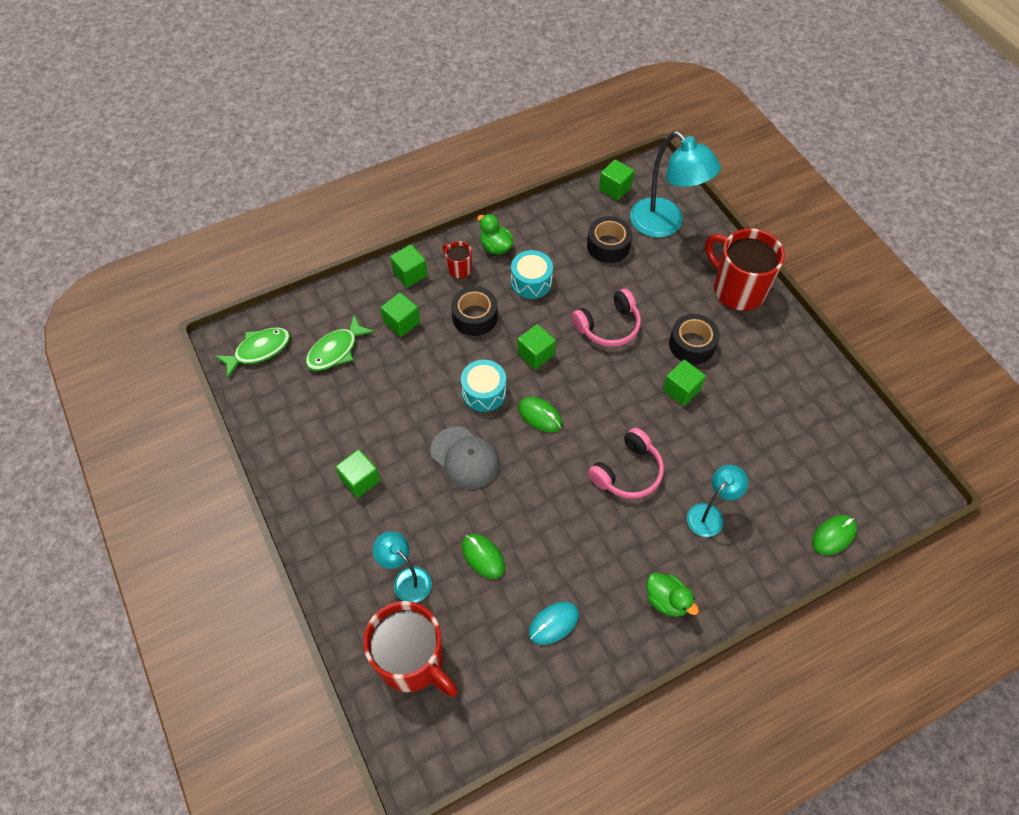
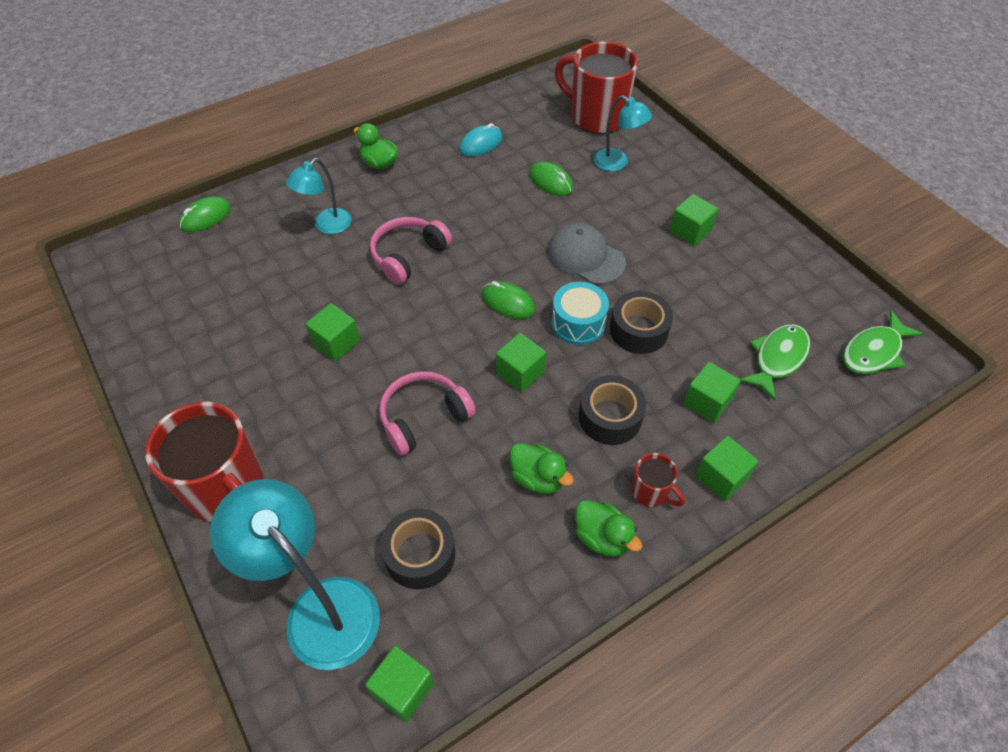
camera: 175 degrees right, 5 degrees down
(531, 282) = (538, 478): turquoise drum -> green duck
(692, 345) = (312, 400): black tape -> black tape (638, 330)

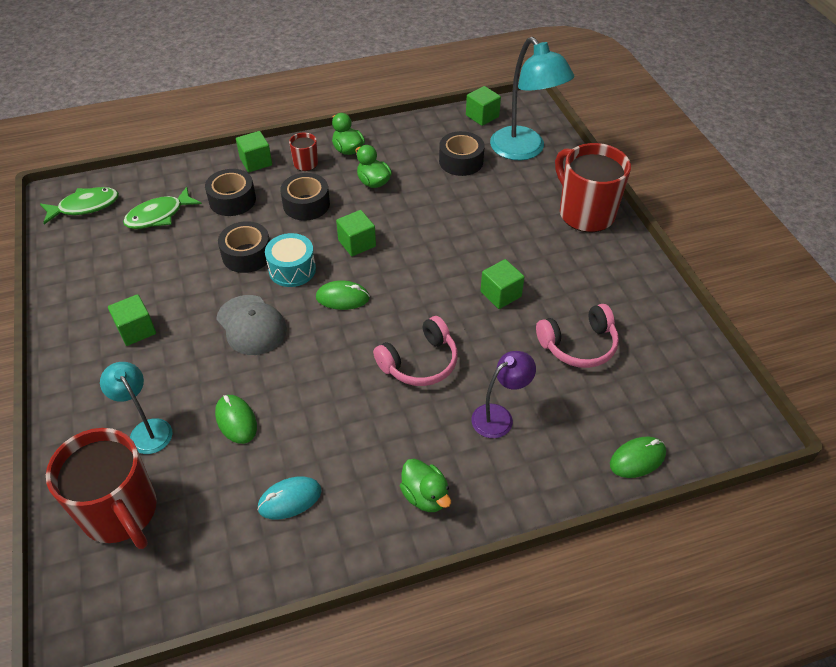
camera: 165 degrees left, 5 degrees down
(326, 226) = (499, 416): turquoise lamp -> purple lamp
(423, 417) = (440, 229): pink headphones -> pink headphones (579, 345)
(508, 302) = (342, 298): green mouse -> green mouse turned 45 degrees counterclockwise
(707, 402) = (232, 200): green cube -> black tape

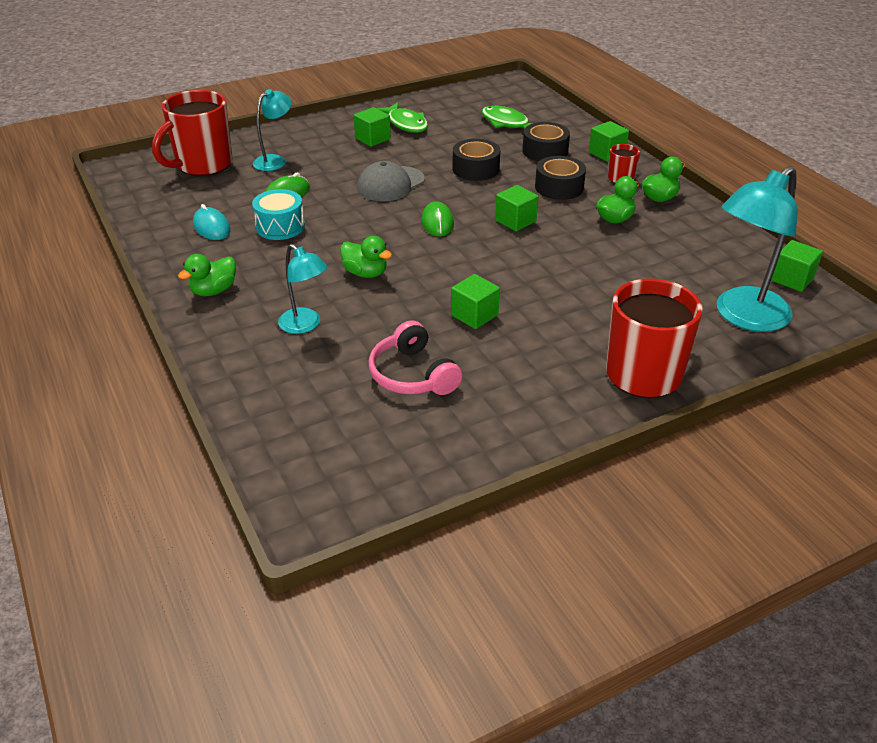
camera: 80 degrees right, 10 degrees down
(85, 206) = (503, 94): green fish -> green fish (406, 124)
(292, 269) = (465, 193): turquoise drum -> turquoise drum (280, 227)
(420, 362) = (365, 273): pink headphones -> green duck
(461, 161) = (688, 271): black tape -> none
(499, 416) = (305, 325): purple lamp -> turquoise lamp
(637, 459) = (257, 422): green mouse -> none

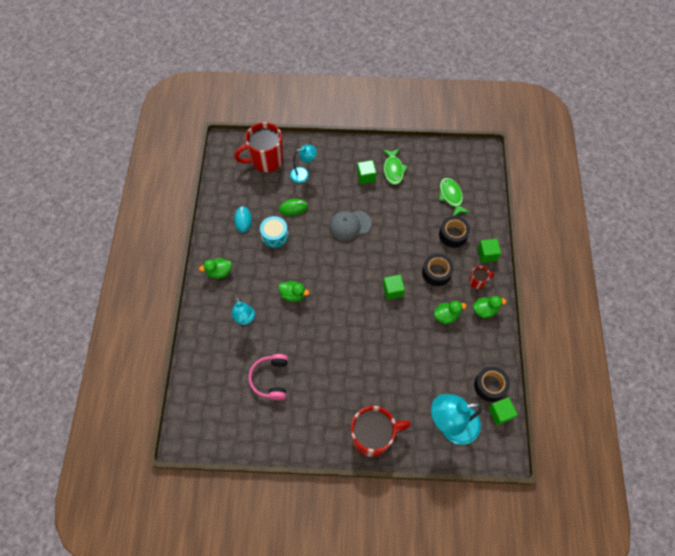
camera: 30 degrees right, 25 degrees up
(365, 273) = (293, 295): green duck -> green duck turned 45 degrees counterclockwise
(437, 223) = (352, 271): green mouse -> none
(474, 315) = (323, 353): green cube -> none
(475, 169) = (403, 233): black tape -> black tape (490, 386)

